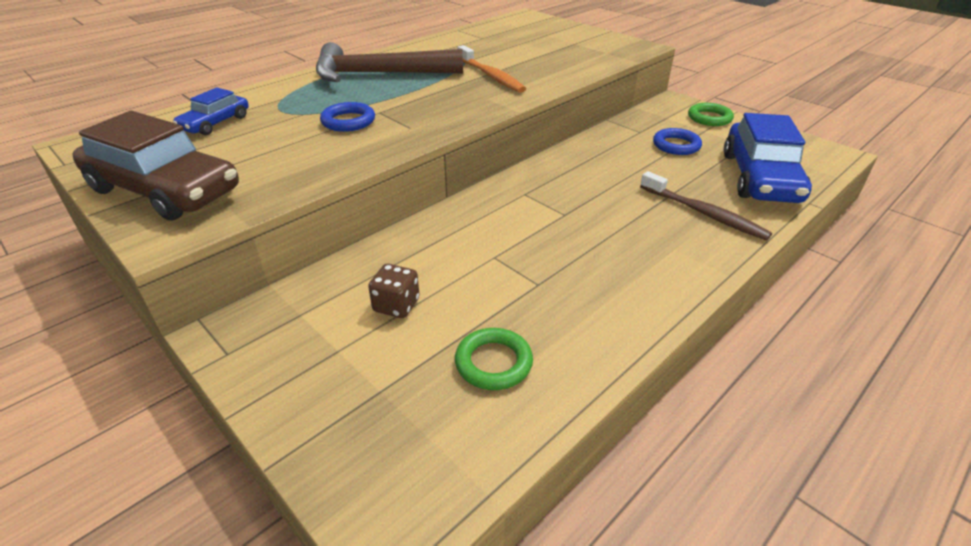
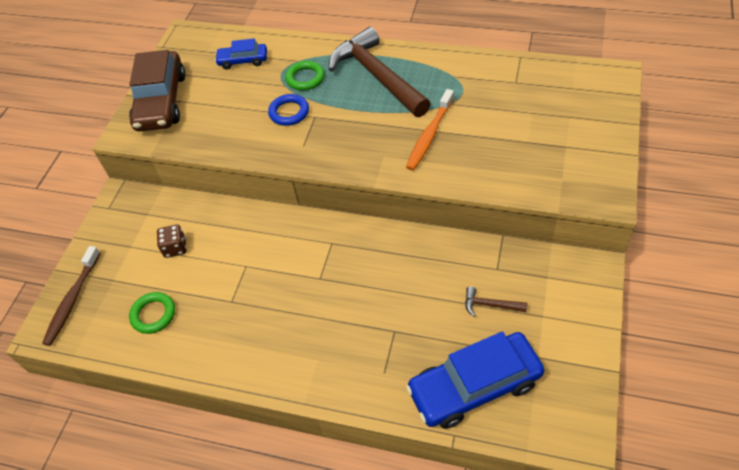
camera: 65 degrees right, 15 degrees up
(676, 145) = (490, 305): blue ring -> brown hammer
(704, 213) = (380, 363): brown toothbrush -> brown toothbrush (72, 300)
(709, 118) = (577, 311): green ring -> green ring (305, 78)

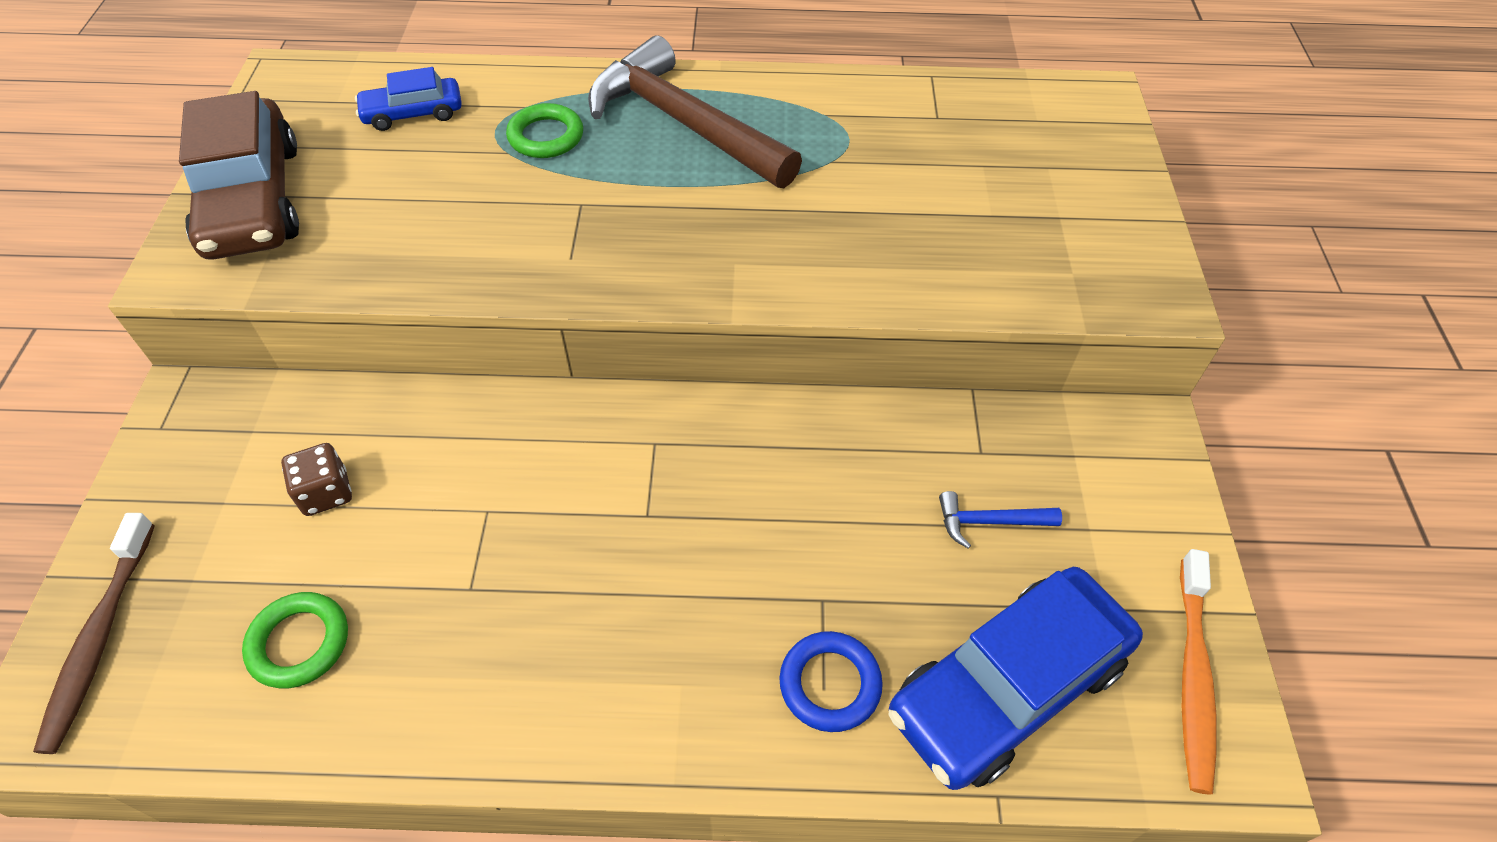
camera: 20 degrees left, 0 degrees up
(289, 112) = (527, 200): blue ring -> blue ring (830, 684)
(429, 135) = (811, 218): orange toothbrush -> orange toothbrush (1193, 676)
(490, 305) = (989, 522): brown hammer -> blue hammer

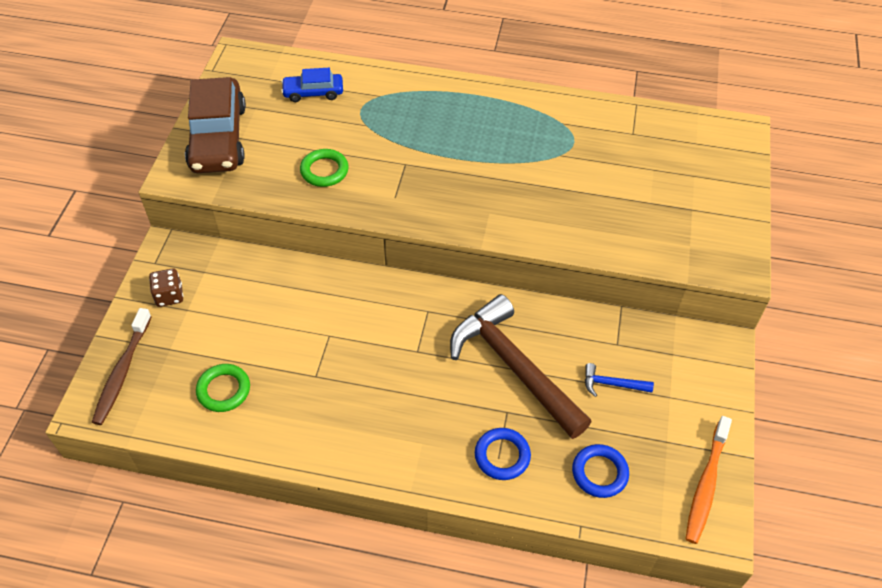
camera: 10 degrees right, 0 degrees up
(326, 493) = (242, 312): brown dice -> brown dice (169, 296)
(546, 136) = (390, 117): green ring -> green ring (324, 171)
(683, 123) = (474, 119): brown hammer -> brown hammer (513, 366)
(1007, 686) = (599, 473): blue car -> blue ring

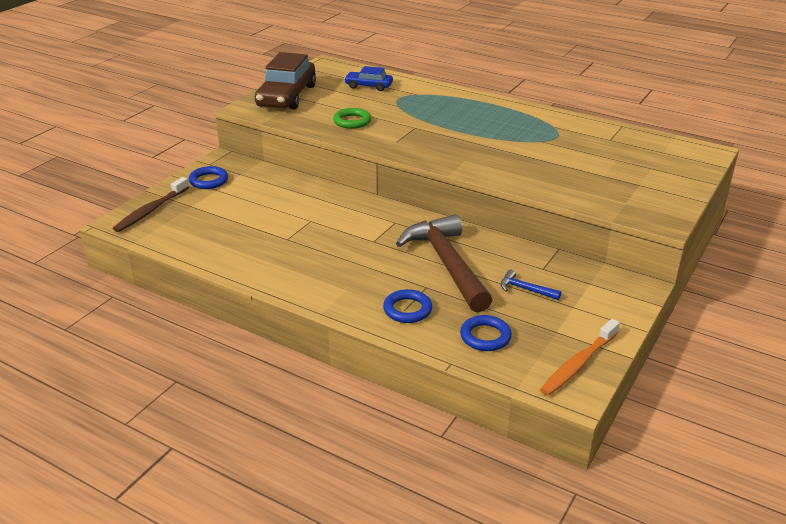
camera: 20 degrees right, 20 degrees down
(169, 296) = (208, 181): brown dice -> blue ring
(224, 390) = (215, 233): green ring -> none

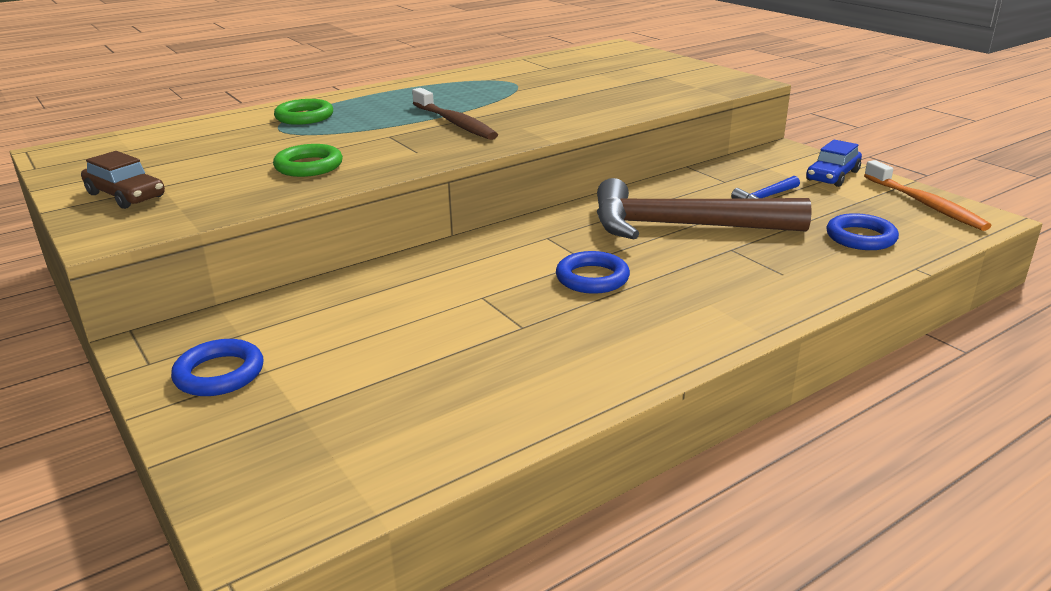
camera: 65 degrees left, 5 degrees down
(151, 210) = (256, 469): brown toothbrush -> brown toothbrush (455, 123)
(286, 96) = (126, 195): brown car -> brown car, size x0.52
(368, 86) = (203, 139): blue car -> blue car (832, 176)
(407, 310) = (783, 271): blue ring -> blue ring (592, 278)
(424, 97) = (304, 117): none -> green ring

